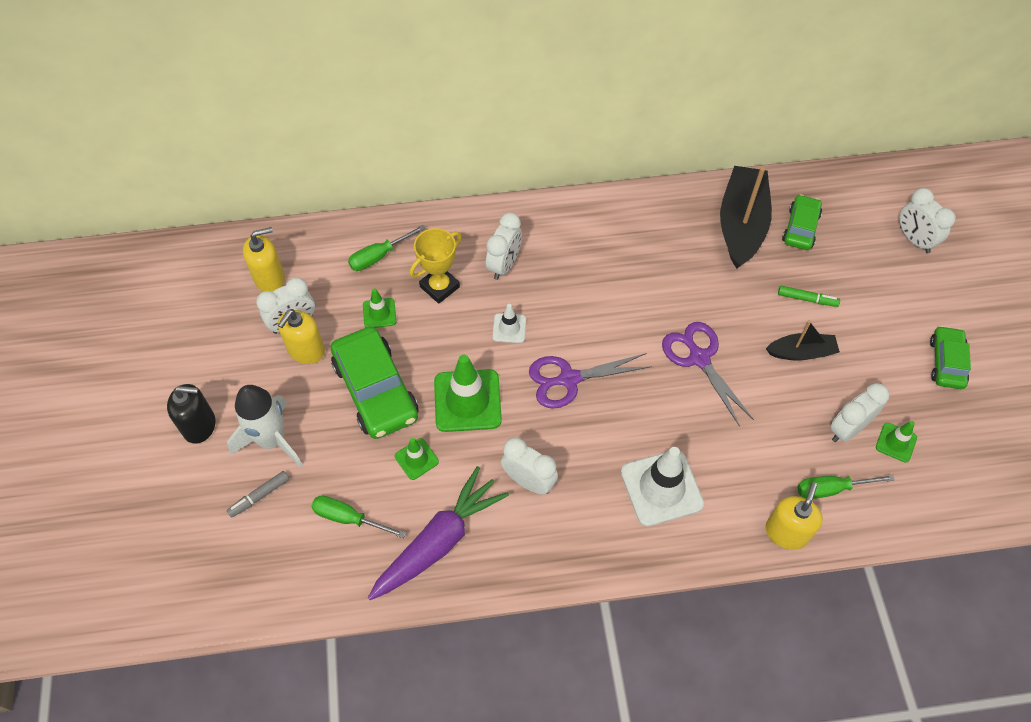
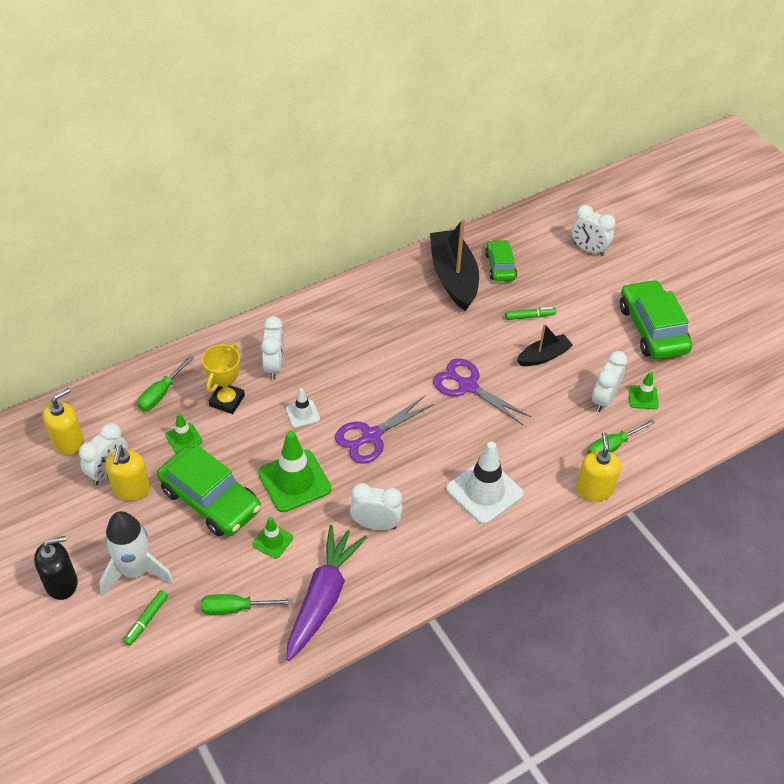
camera: 25 degrees left, 10 degrees down
(259, 496) = (146, 620): grey marker -> green marker
(946, 362) = (652, 329): green car -> green car, size x1.73

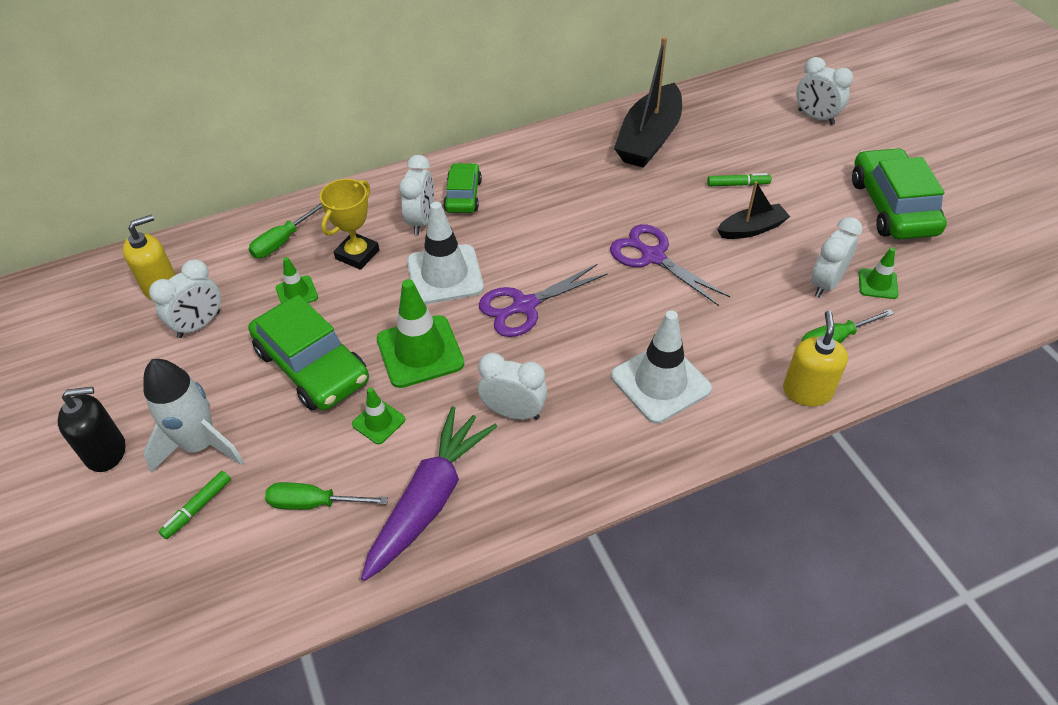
camera: 10 degrees right, 0 degrees up
(131, 489) = (220, 346): yellow soap dispenser -> none
(302, 414) = (445, 275): white traffic cone -> white traffic cone, size x1.94
(453, 277) = (649, 138): black boat -> black boat turned 150 degrees counterclockwise
(500, 266) = (706, 129): green car -> green car (463, 195)

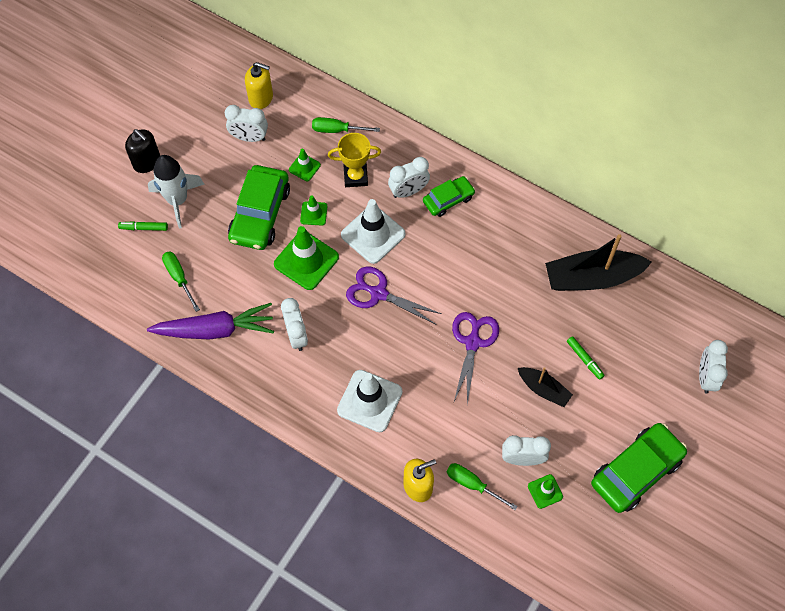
camera: 55 degrees right, 15 degrees up
(378, 422) = (246, 273): green traffic cone -> green traffic cone (313, 213)

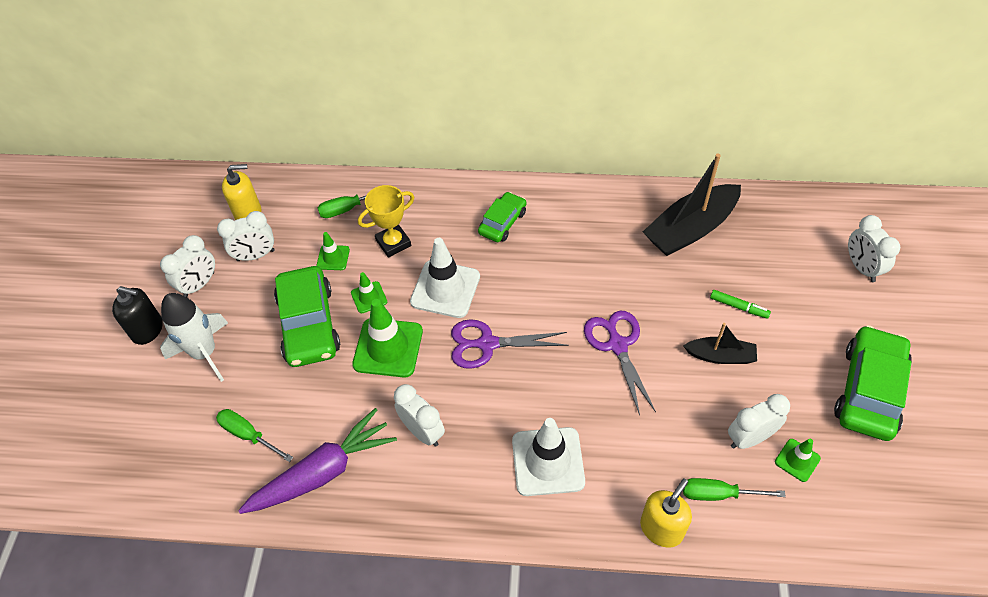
camera: 25 degrees left, 10 degrees down
(144, 228) = (177, 400): green marker -> none
(408, 191) = (457, 232): white clock -> white clock (199, 285)

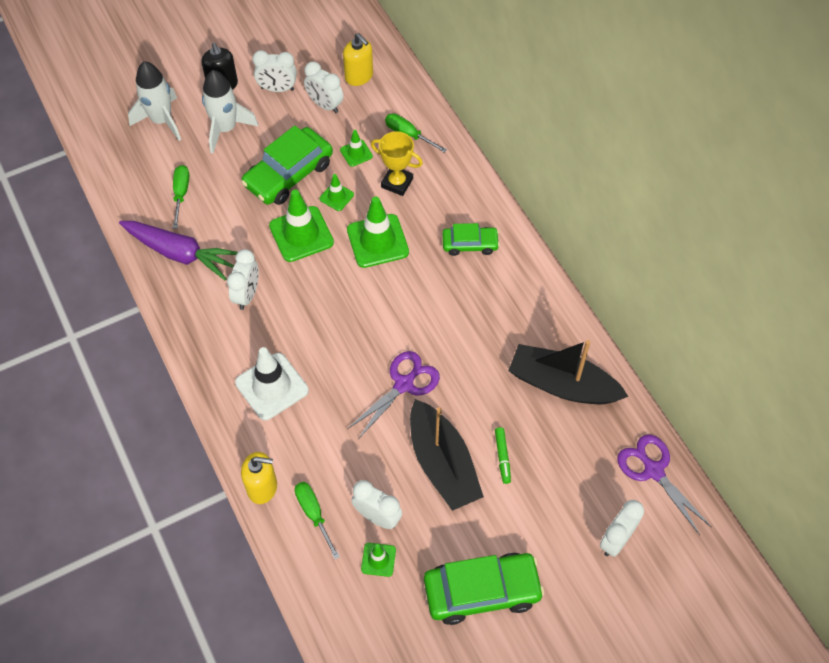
camera: 55 degrees right, 5 degrees up
(137, 409) = (161, 120): none -> white rocket
(445, 289) = (377, 241): white traffic cone -> green traffic cone
(487, 344) = (346, 296): purple scissors -> purple scissors (653, 471)
(720, 356) = (442, 463): black boat -> black boat, size x1.82

